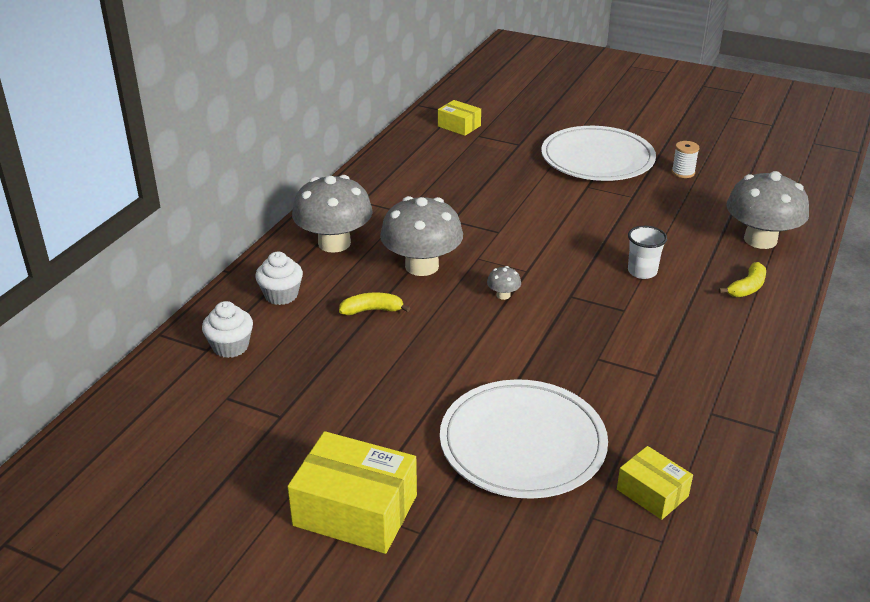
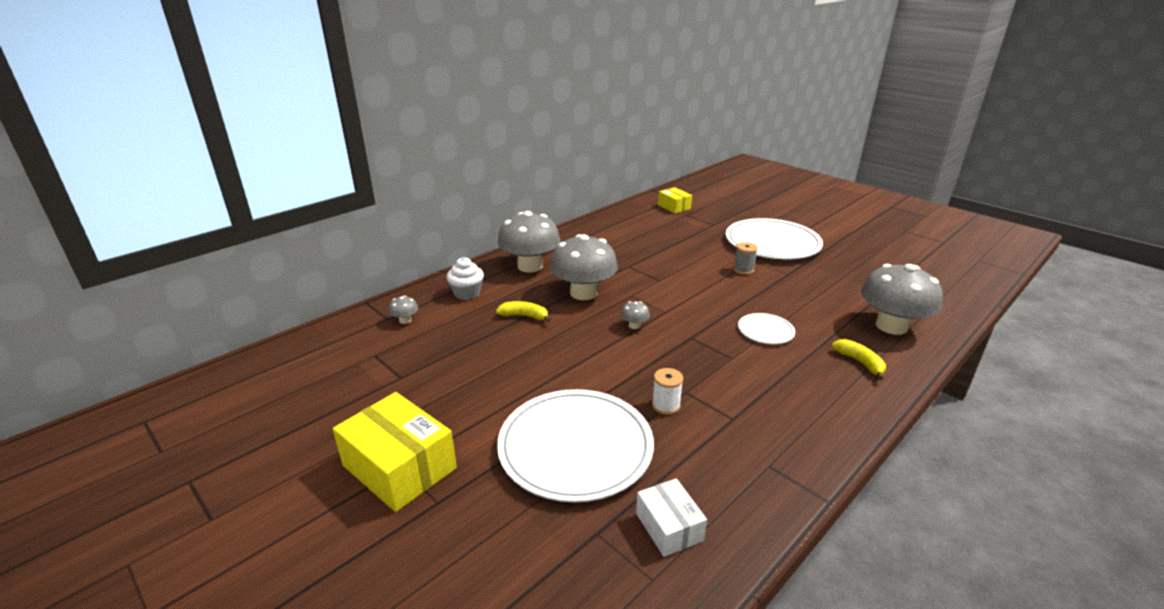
camera: 20 degrees right, 5 degrees down
(230, 346) = (405, 320): white cupcake -> grey mushroom
(583, 200) = (743, 270): none -> grey spool
(642, 272) = (765, 331): white cup -> white plate
(652, 493) = (669, 527): yellow box -> white box
(683, 172) = (842, 264): white spool -> white spool (666, 405)
(747, 287) = (860, 362): yellow banana -> yellow banana turned 90 degrees counterclockwise

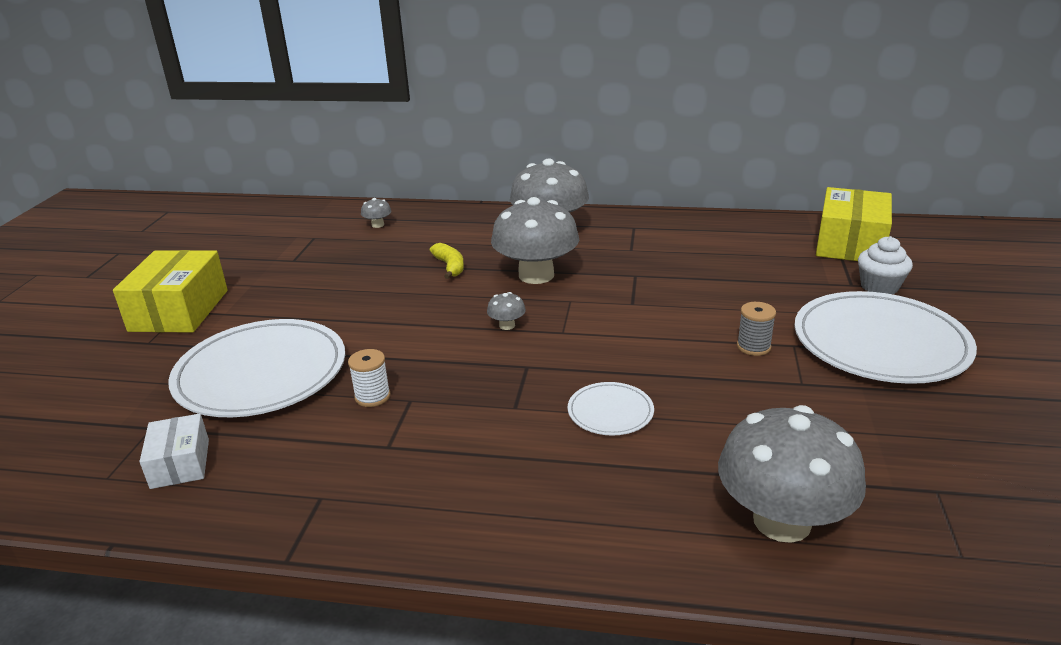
camera: 55 degrees right, 0 degrees up
(467, 293) = (456, 227): white cupcake -> white cupcake (879, 286)
(669, 527) = (180, 463): white box -> white box turned 45 degrees counterclockwise
(674, 207) = (850, 244): yellow box -> yellow box, size x1.77
(860, 362) = (626, 514): yellow banana -> none

